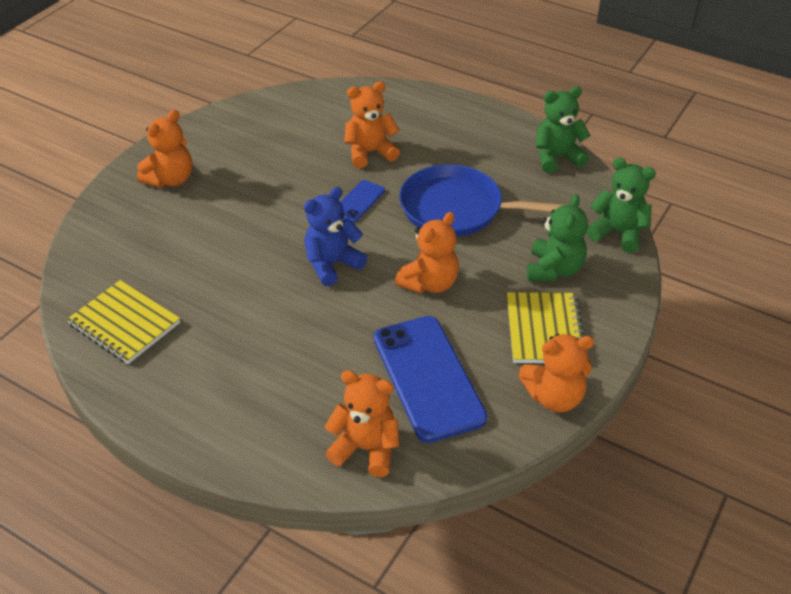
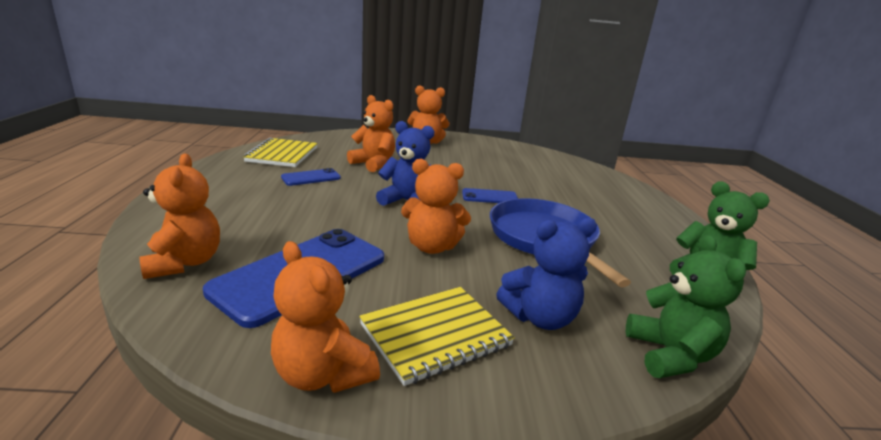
camera: 55 degrees right, 20 degrees down
(221, 317) = (311, 178): none -> blue phone
(370, 152) = (549, 190): orange teddy bear -> orange teddy bear (373, 164)
(554, 270) = (540, 317): green teddy bear -> blue teddy bear

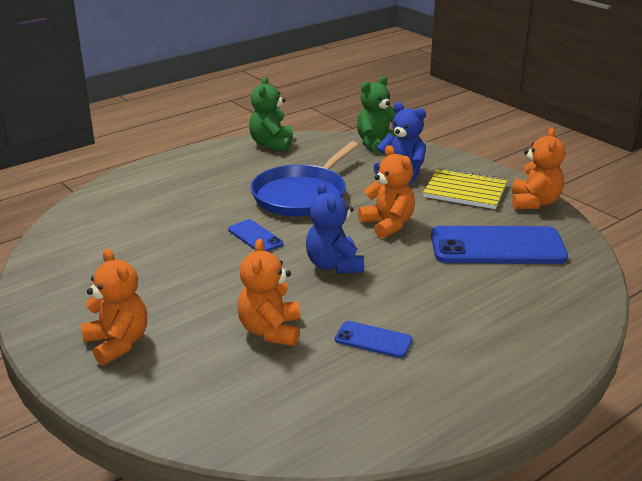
camera: 125 degrees left, 5 degrees up
(184, 262) = (567, 288): orange teddy bear -> none
(282, 154) = (349, 408): yellow notebook -> none

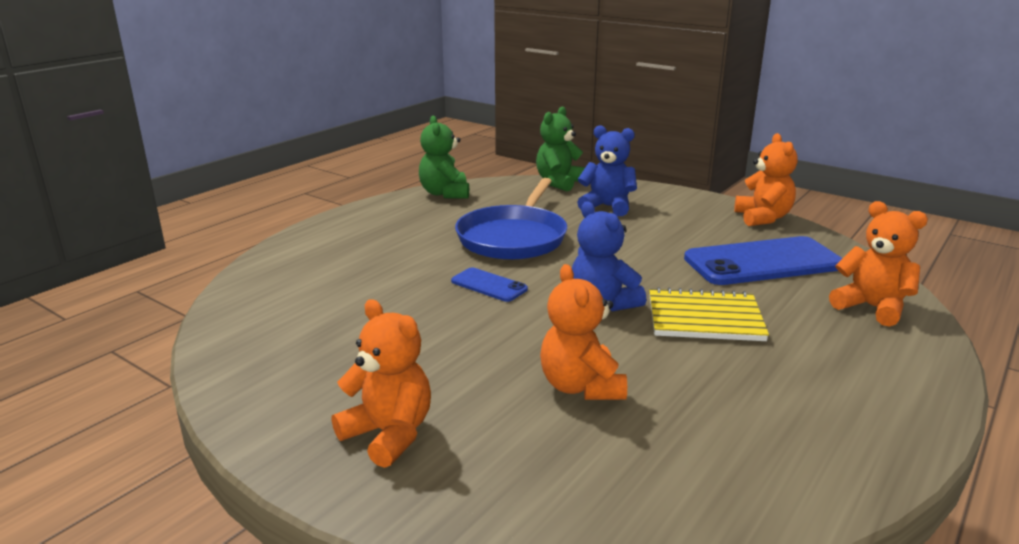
camera: 15 degrees left, 5 degrees down
(373, 340) = (711, 378): blue phone -> none
(388, 224) = (630, 255): orange teddy bear -> orange teddy bear (871, 307)
(465, 191) = (685, 215): yellow notebook -> yellow notebook (704, 318)

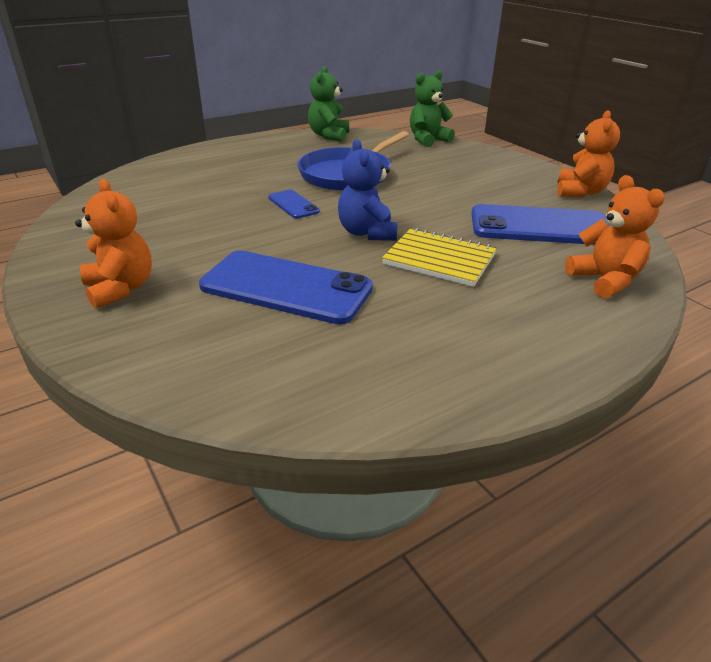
camera: 20 degrees right, 10 degrees up
(581, 387) = (286, 288): orange teddy bear -> blue phone
(607, 207) = (449, 163): blue teddy bear -> none

